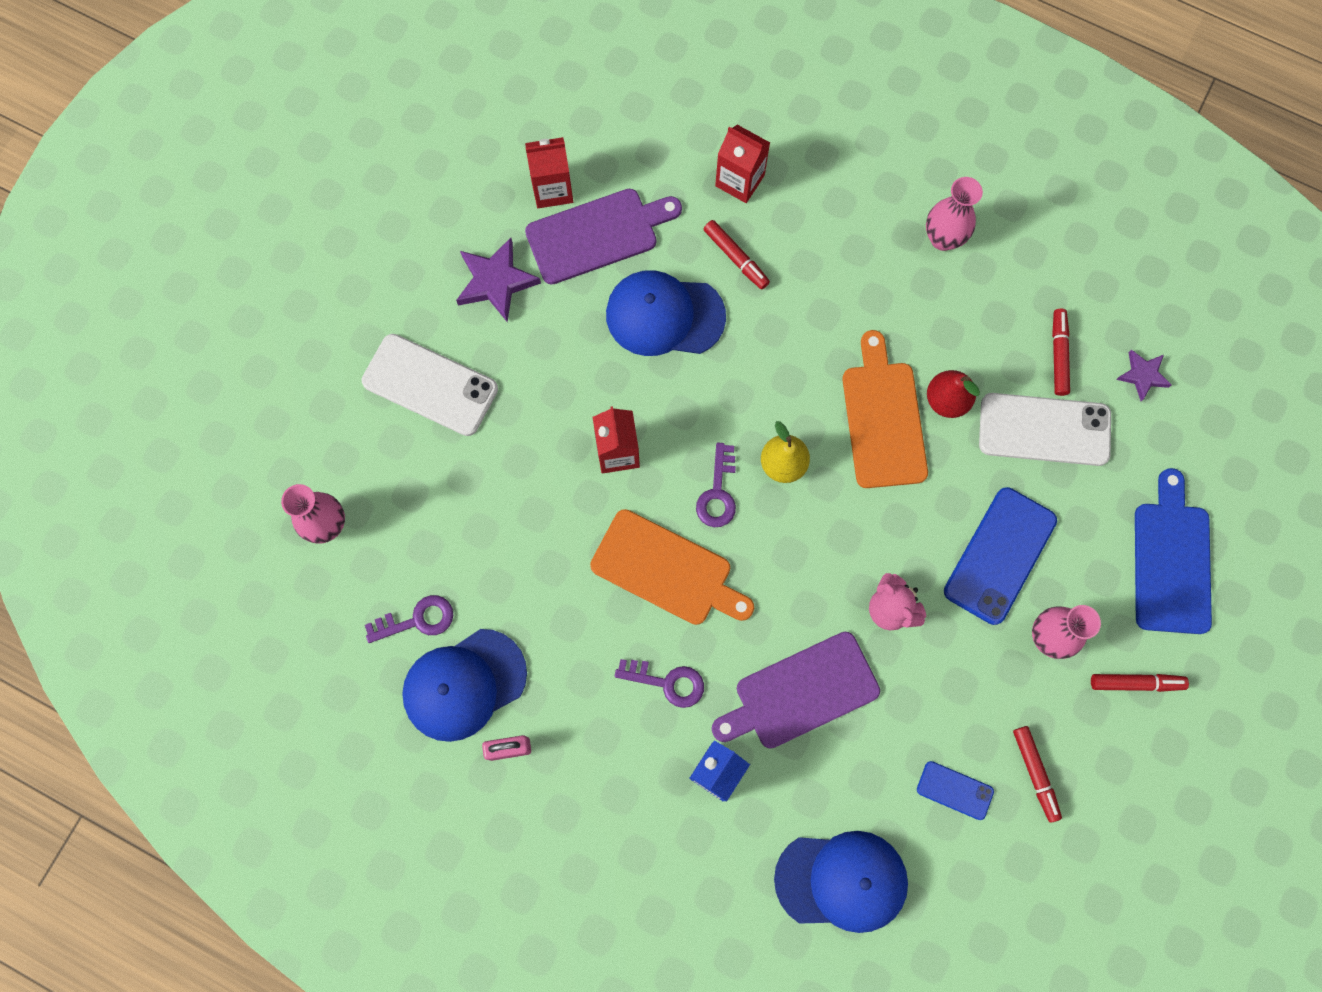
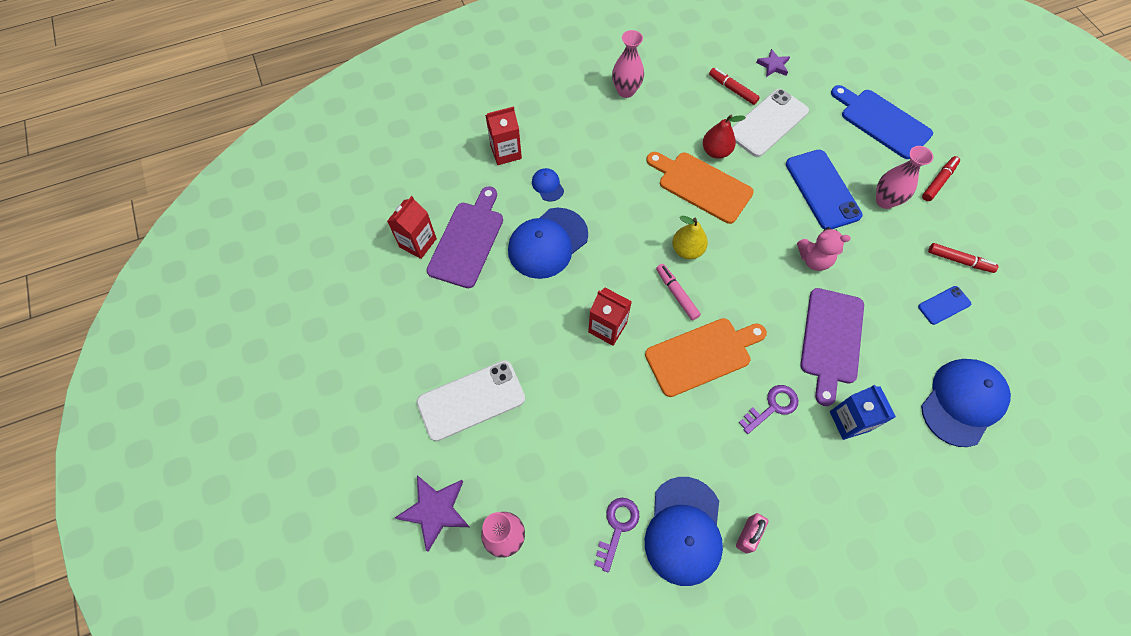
camera: 50 degrees left, 10 degrees down
(496, 282) = (443, 314): purple star -> purple star (435, 511)
(718, 492) = (676, 294): purple key -> pink marker
(736, 258) = (547, 185): red marker -> blue cap

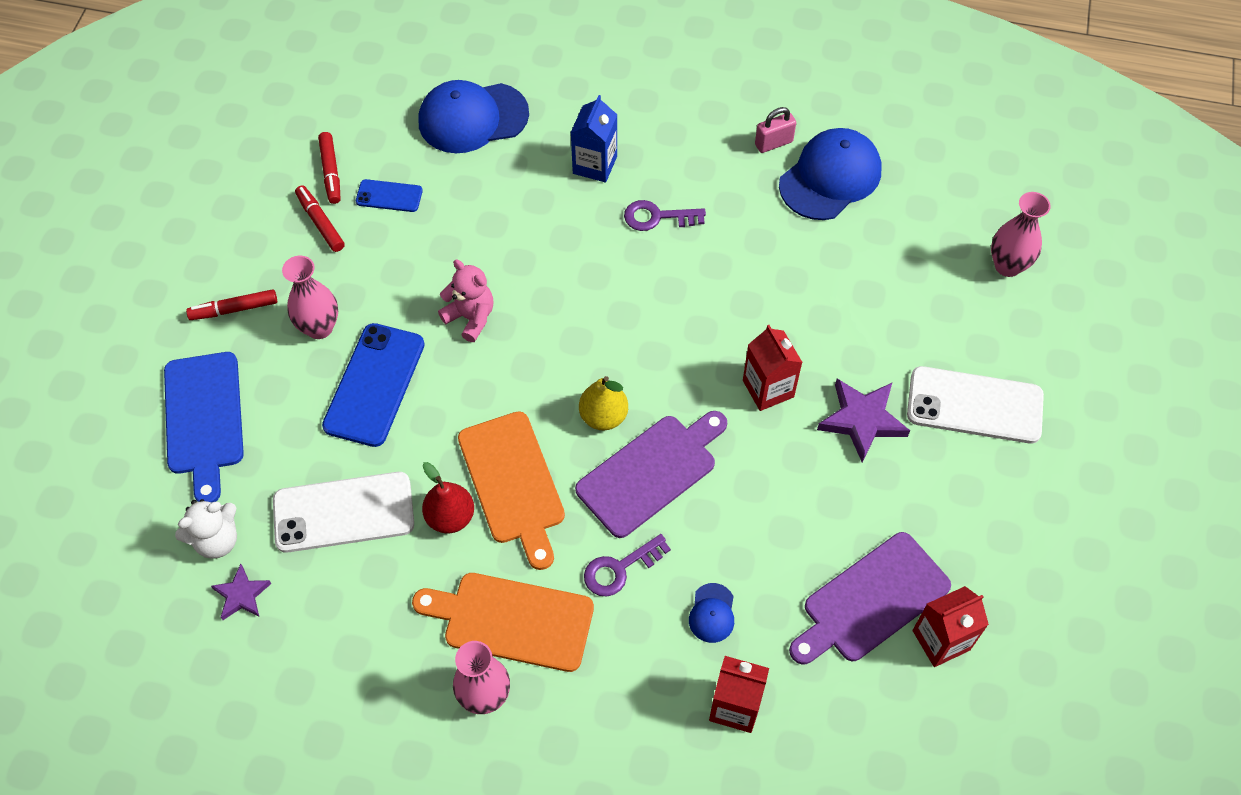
camera: 145 degrees left, 5 degrees down
(435, 511) = (1068, 326): purple star -> purple star (862, 420)
(547, 243) = (768, 531): blue cap -> none
(617, 527) = (892, 213): purple key -> purple key (620, 568)
(676, 294) = (659, 376): pink marker -> none
(702, 355) = (686, 301): orange cutting board -> orange cutting board (512, 621)
(732, 89) = (336, 595): red marker -> red marker (331, 172)
(810, 78) = (217, 540): none -> white teddy bear
(831, 340) = (538, 235): purple cutting board -> purple cutting board (650, 472)

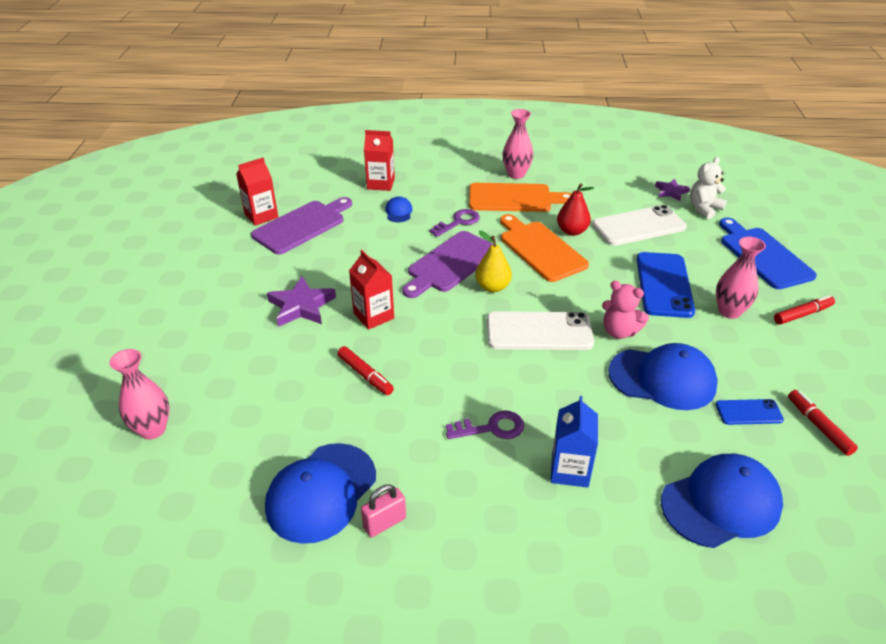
camera: 170 degrees right, 20 degrees down
(320, 222) = (790, 382): red marker -> red marker (365, 375)
(455, 247) = (662, 379): none -> blue cap
(974, 405) = (212, 324): white phone -> white phone (539, 332)

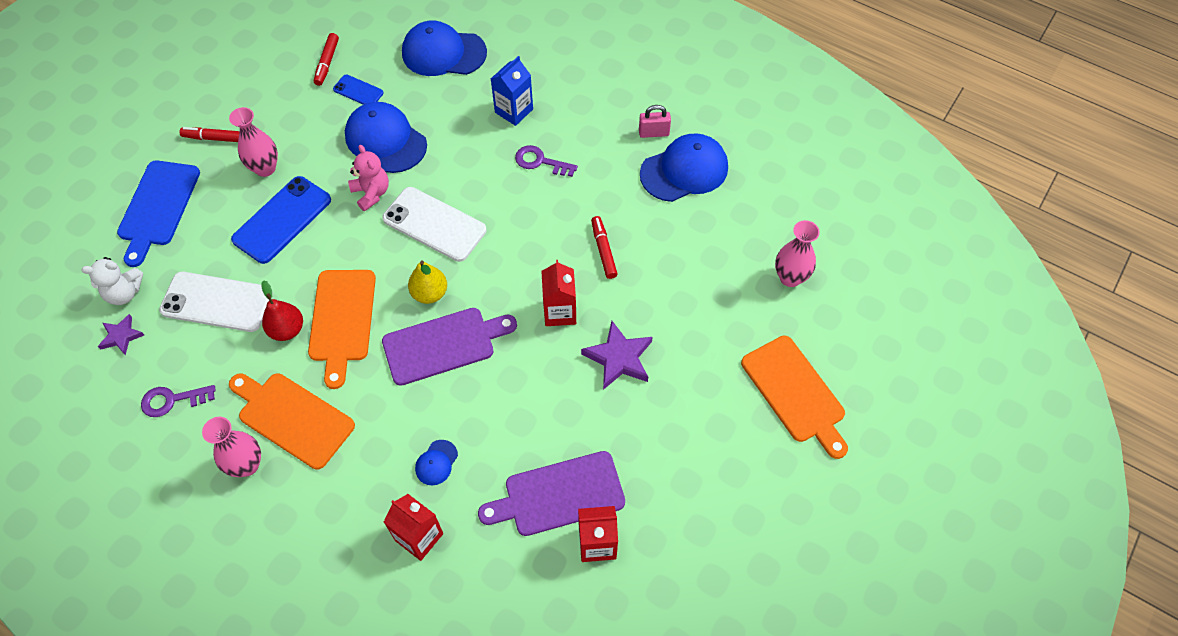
camera: 150 degrees left, 20 degrees up
(128, 340) = (795, 393): none -> orange cutting board
(458, 222) = (386, 407): purple key -> purple key (172, 400)

